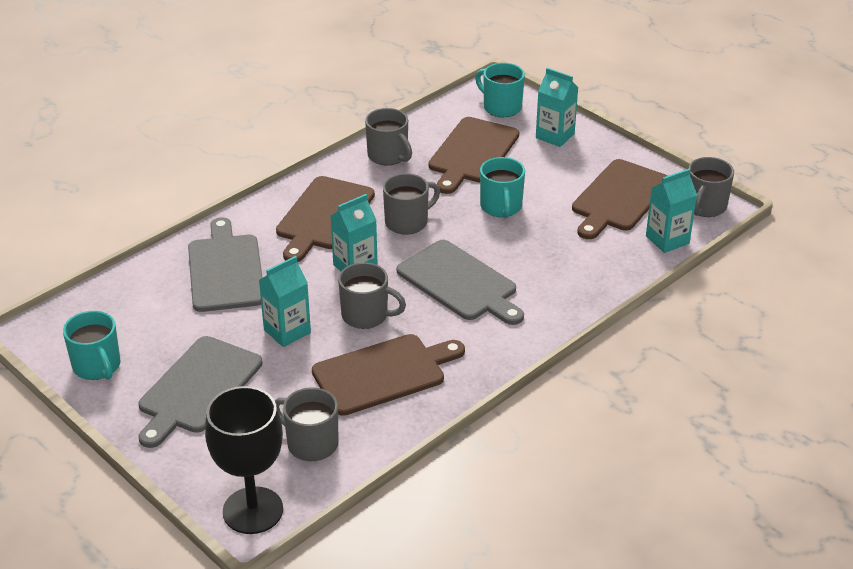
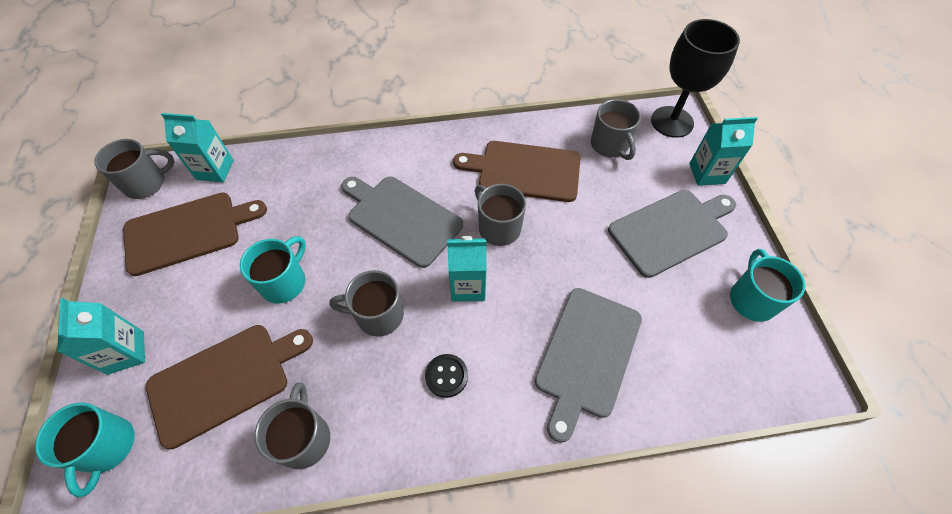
camera: 145 degrees left, 20 degrees up
(287, 331) = (571, 247): turquoise carton -> turquoise carton (707, 173)
(323, 216) = (446, 376): brown cutting board -> black button
(460, 283) = (401, 218): grey cutting board -> grey cutting board turned 45 degrees counterclockwise

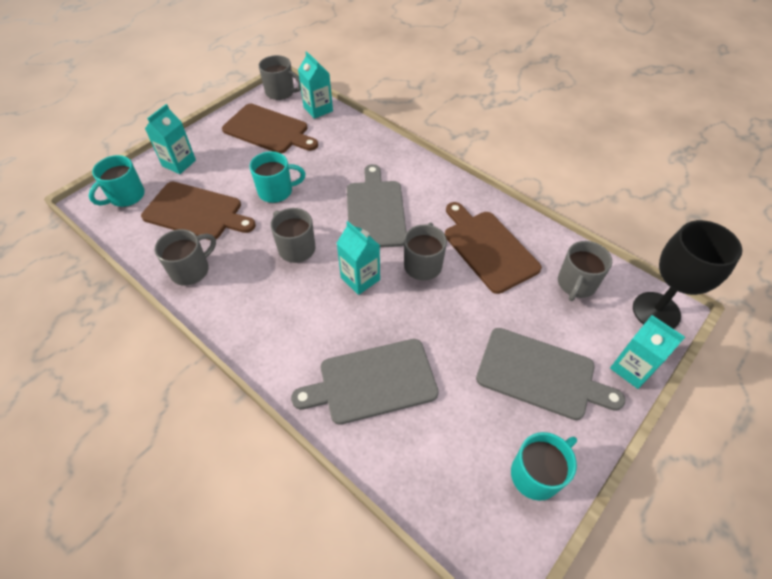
camera: 50 degrees right, 5 degrees down
(446, 376) = (286, 310): black button -> none

